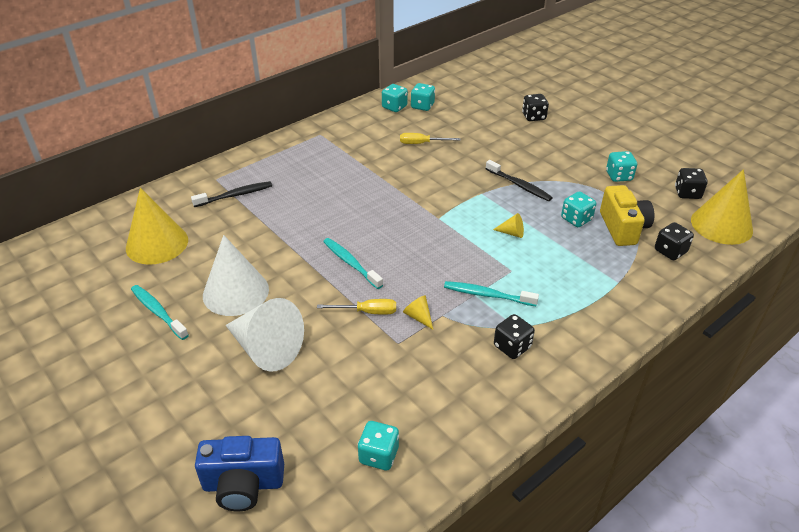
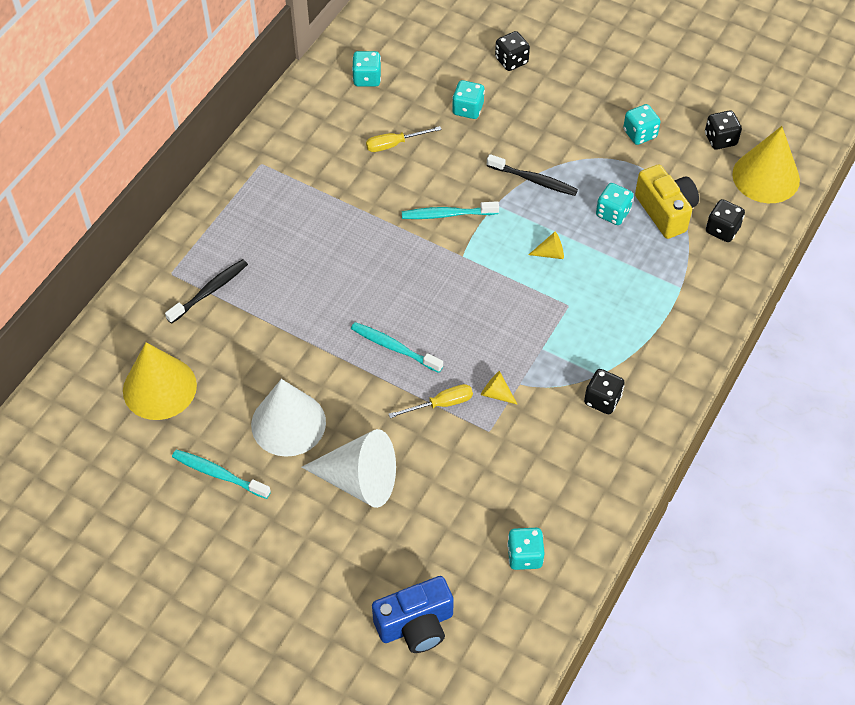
camera: 20 degrees left, 15 degrees up
(394, 107) = (332, 90): turquoise dice -> turquoise dice (468, 109)
(488, 295) = (555, 344): turquoise toothbrush -> turquoise toothbrush (447, 214)

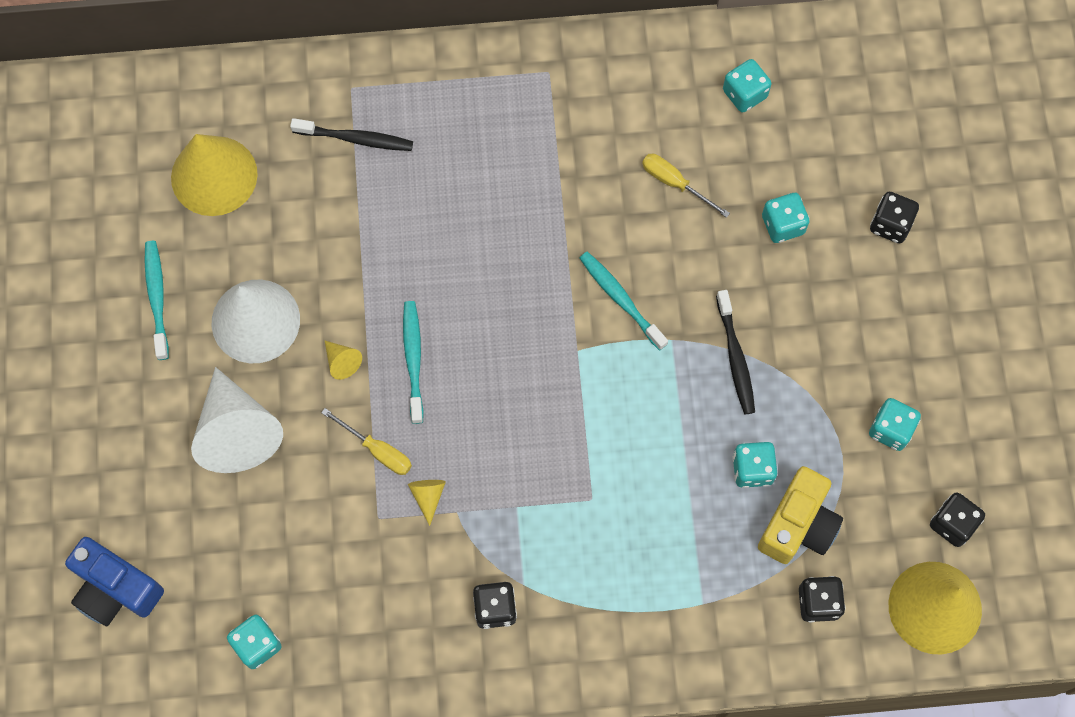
camera: 55 degrees right, 15 degrees up
(550, 253) = (647, 438): yellow cone -> yellow cone (342, 362)

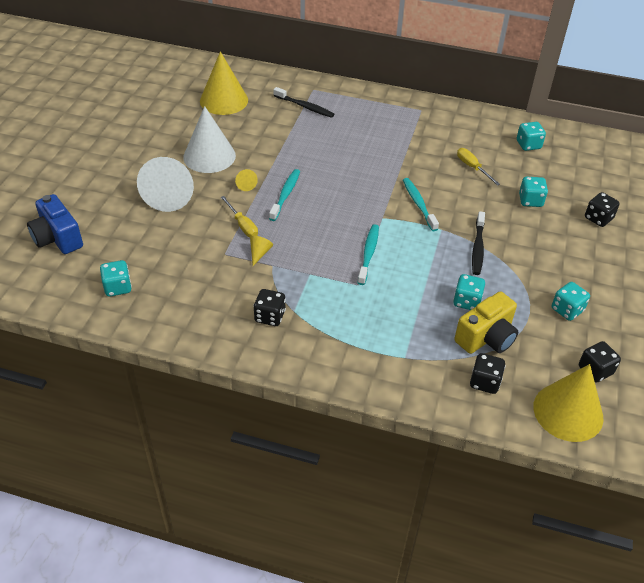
camera: 20 degrees right, 25 degrees down
(157, 298) = (164, 134): turquoise toothbrush -> turquoise toothbrush (368, 254)

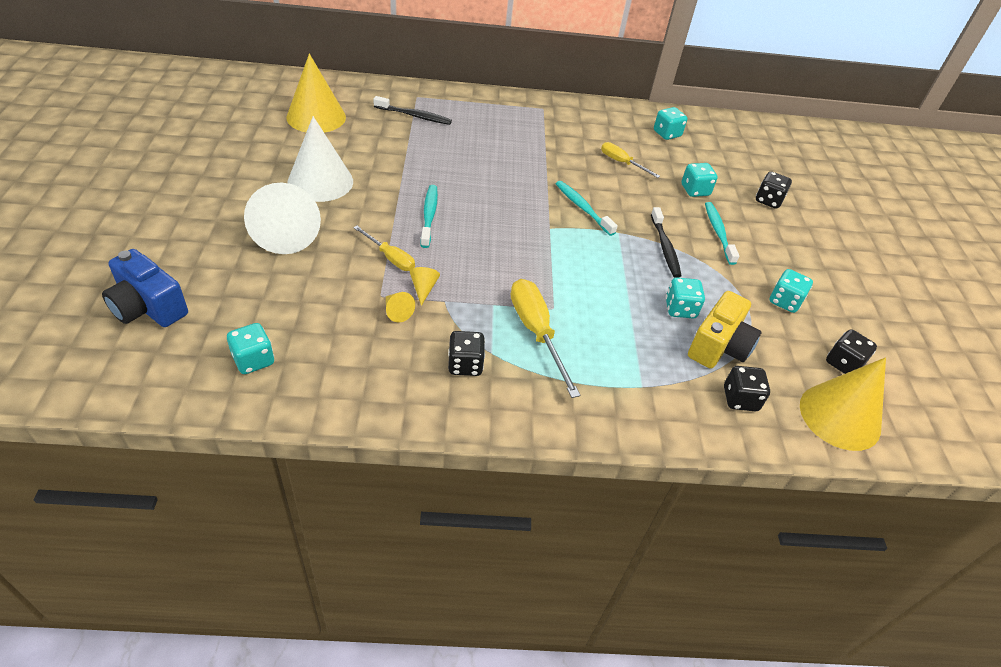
camera: 20 degrees left, 0 degrees up
(245, 184) = (376, 209): yellow cone -> yellow cone (397, 312)
(336, 301) = (536, 333): none -> yellow screwdriver
(368, 254) = (551, 271): turquoise toothbrush -> turquoise toothbrush (718, 233)

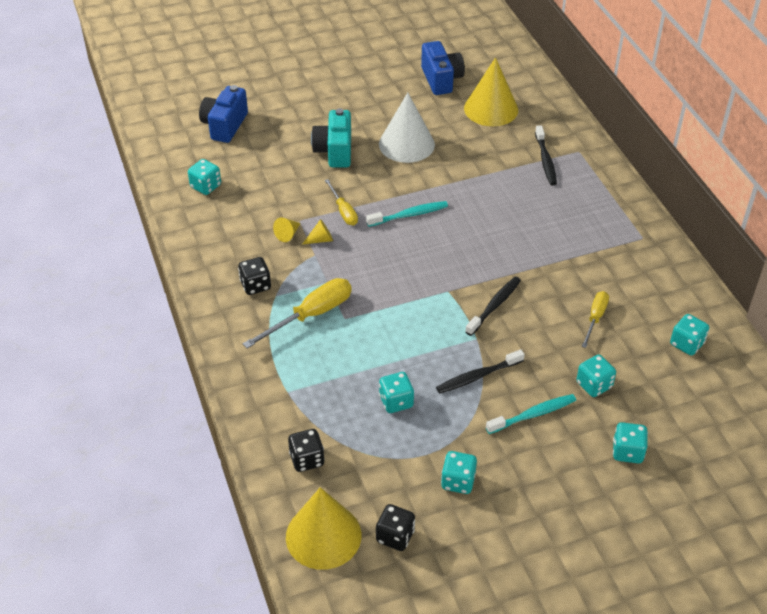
camera: 75 degrees right, 0 degrees up
(241, 127) = (441, 79): none -> blue camera
(286, 232) = (334, 151): white cone -> turquoise camera
(390, 257) = (343, 211): yellow screwdriver -> yellow screwdriver turned 45 degrees counterclockwise
(583, 208) = (494, 306): turquoise toothbrush -> black toothbrush
(719, 347) = (362, 436): yellow camera -> none
(768, 200) = (627, 452): black dice -> turquoise dice

